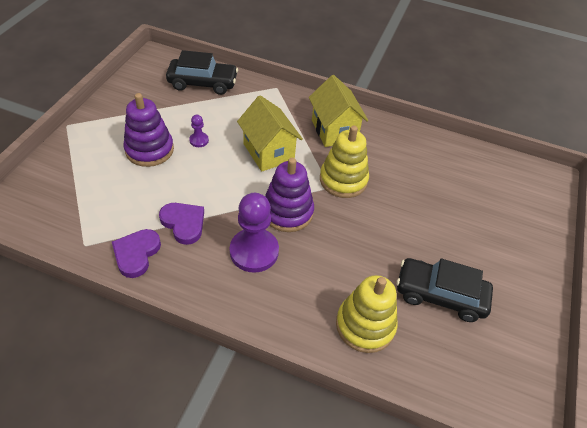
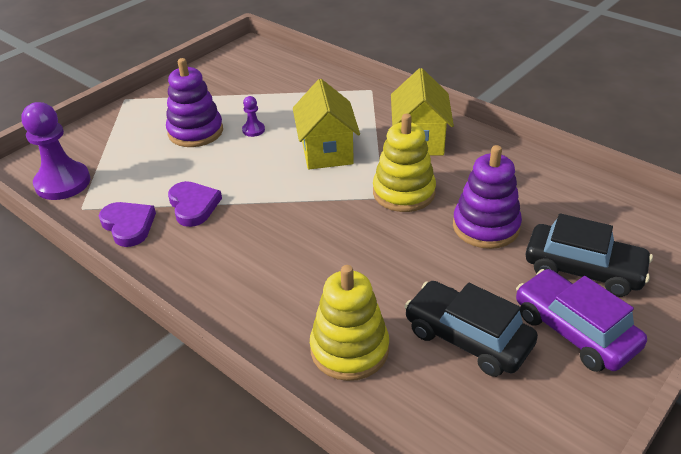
camera: 25 degrees right, 10 degrees down
(136, 254) = (128, 225): purple heart -> purple heart turned 105 degrees clockwise
(203, 83) = (288, 76): black car -> black car (583, 269)
(254, 251) = (256, 246): purple pawn -> purple pawn (63, 183)
(287, 212) = (317, 214): purple stacking toy -> purple stacking toy (486, 226)
(503, 272) = (574, 330): none -> purple car

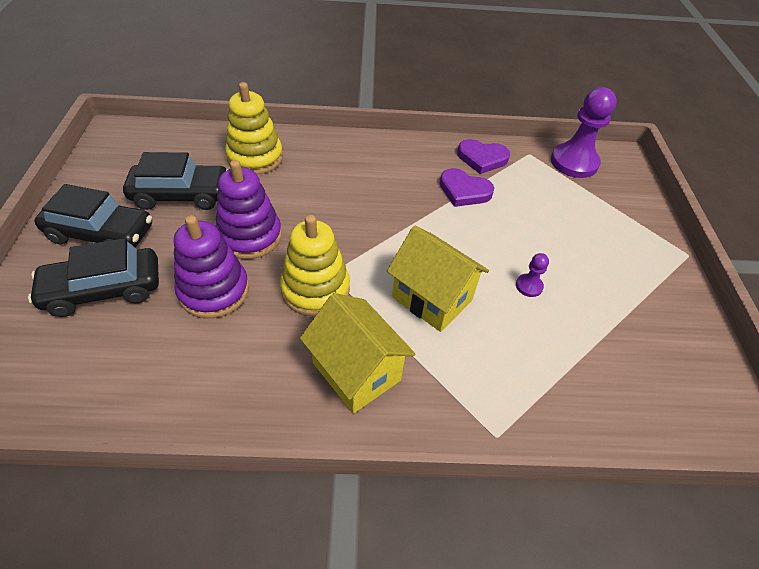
camera: 135 degrees right, 10 degrees up
(195, 132) = (570, 254): purple stacking toy -> purple stacking toy (250, 236)
(574, 330) = (101, 233): purple car -> black car

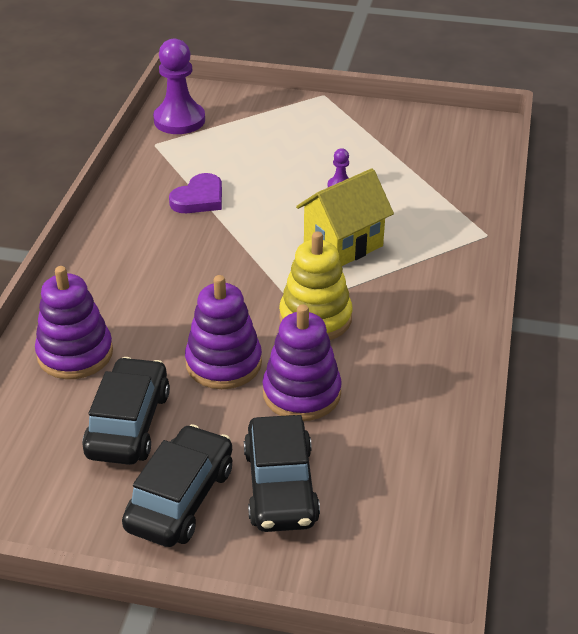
camera: 75 degrees left, 10 degrees down
(255, 157) = (75, 353): yellow stacking toy -> purple stacking toy
(356, 371) = (418, 301): yellow house -> none
(482, 158) = (150, 176): purple heart -> none

